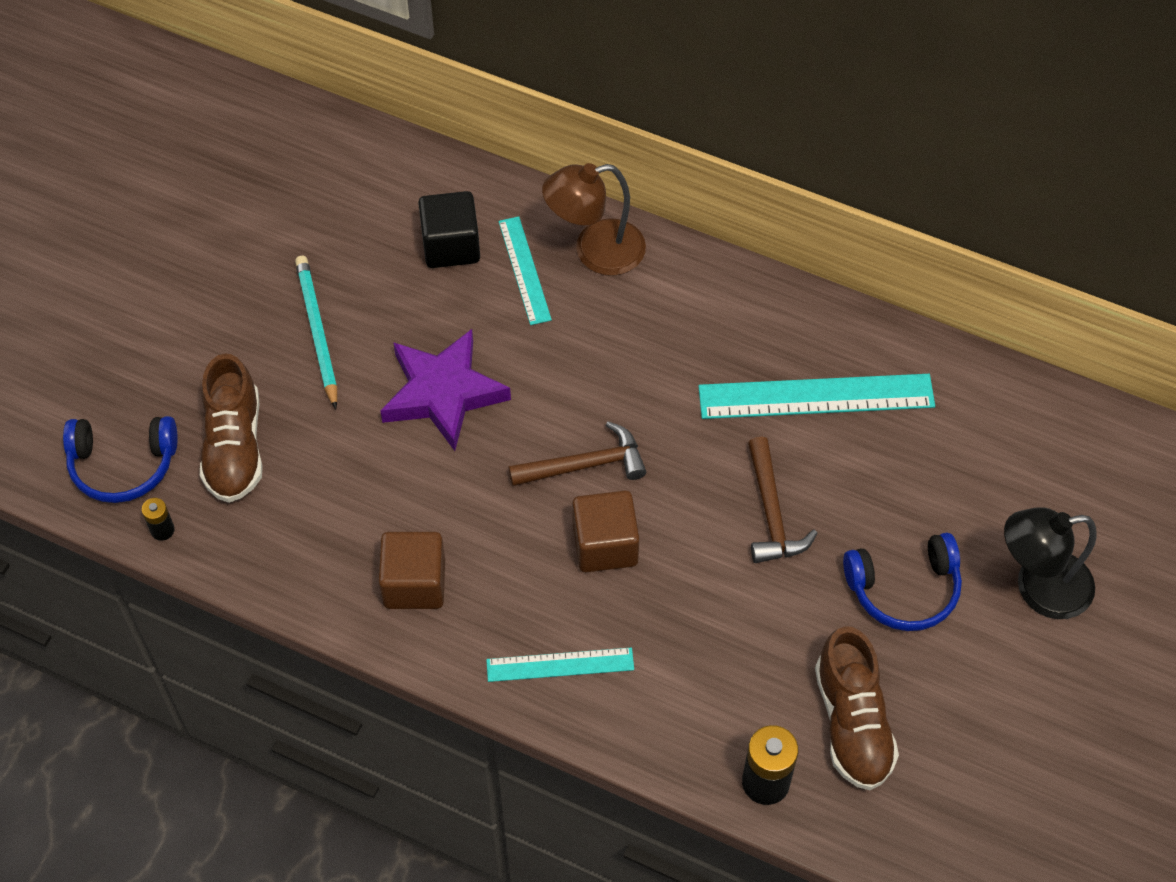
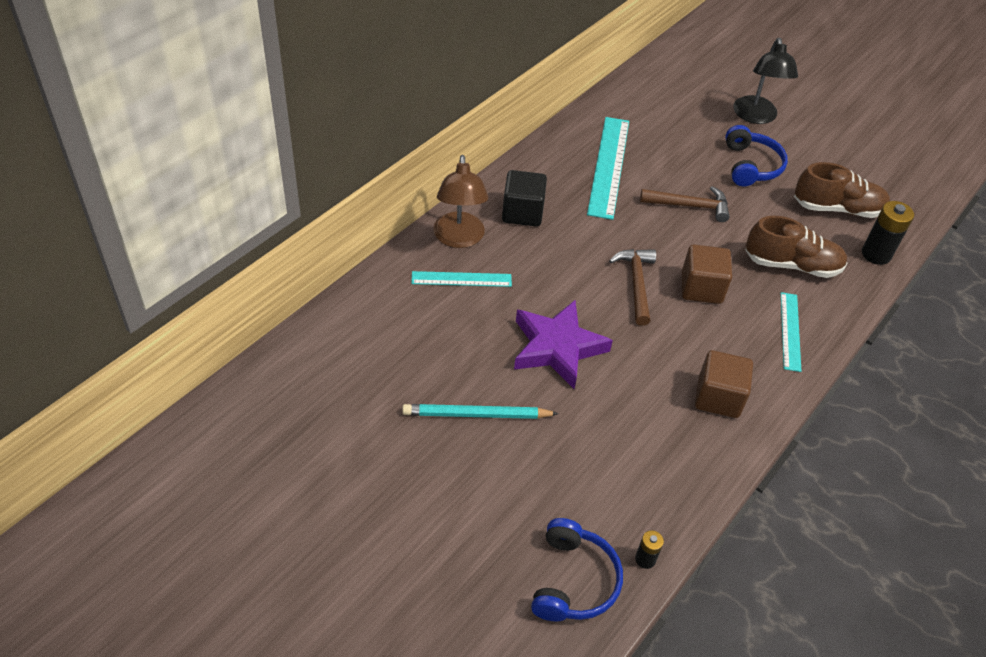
camera: 80 degrees left, 10 degrees down
(234, 447) = (574, 492): brown shoe -> brown shoe (792, 265)
(451, 245) = (423, 315): black cube -> black cube (522, 212)

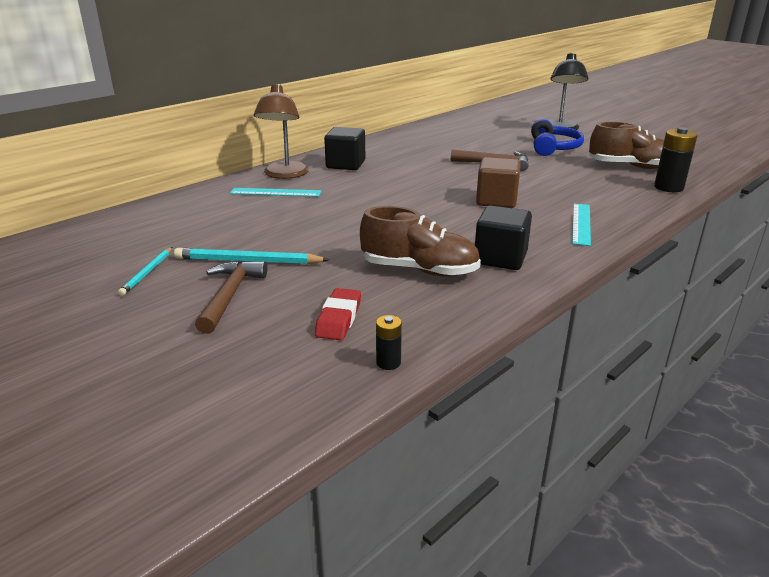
camera: 10 degrees right, 20 degrees down
(384, 439) = (147, 272): none -> turquoise pencil
(557, 347) = (346, 227): purple star -> none
(573, 580) = (296, 375): blue headphones -> none
(589, 502) = (339, 319): none -> red eraser
(609, 166) = (429, 147): turquoise ruler -> none
(636, 283) = (435, 197): brown hammer -> brown hammer (230, 295)
(718, 397) = (500, 258): brown cube -> black cube
(792, 265) = (586, 191): brown shoe -> brown shoe (419, 270)

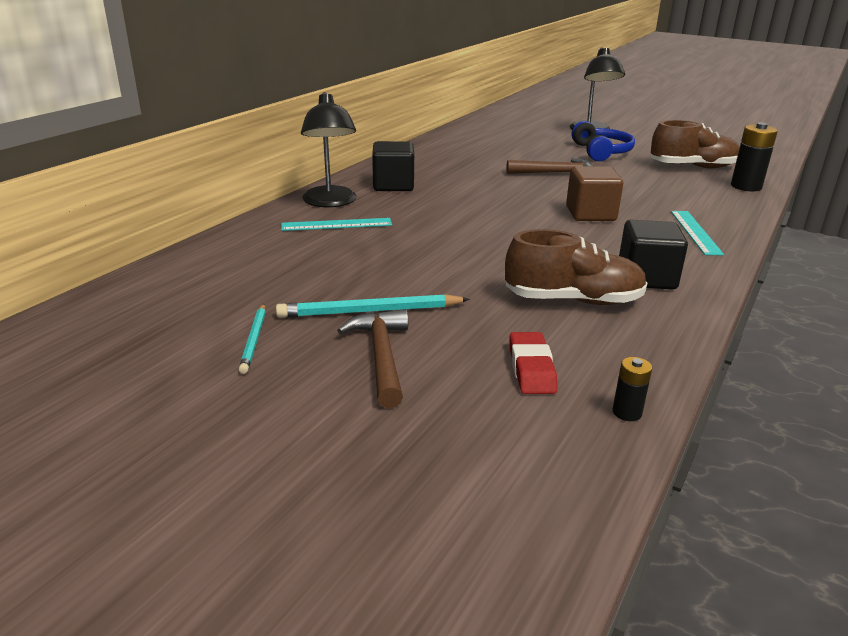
camera: 15 degrees left, 0 degrees up
(284, 175) = (330, 202): brown lamp -> black lamp

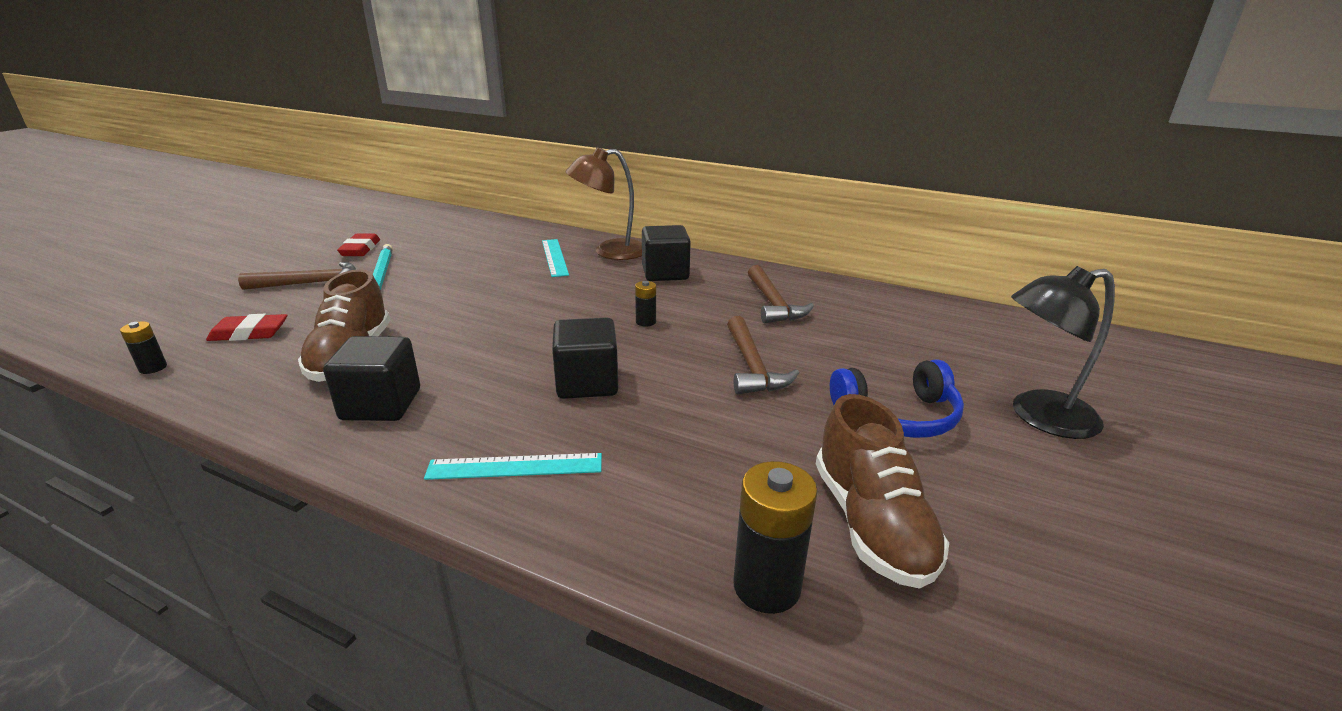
camera: 85 degrees right, 0 degrees up
(254, 340) = (360, 249): turquoise pencil -> red eraser
(330, 202) = (609, 252): black lamp -> brown lamp
(460, 160) = (773, 304): none -> brown hammer
(492, 195) = (645, 322): none -> black battery
(590, 214) = (587, 383): brown cube -> black cube

